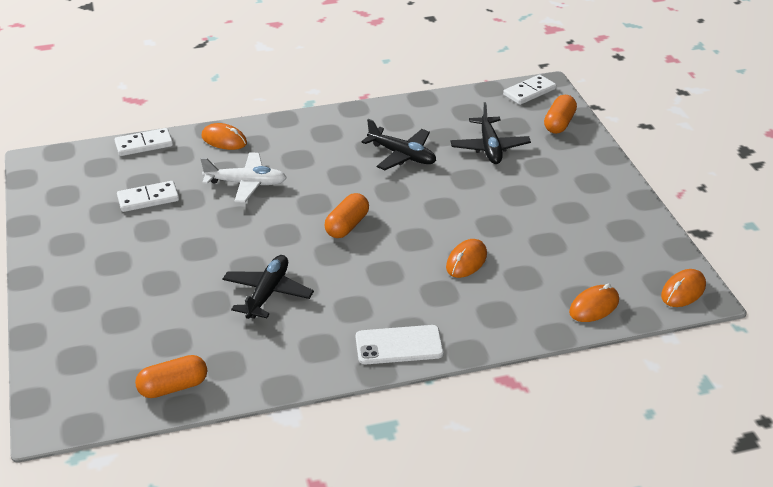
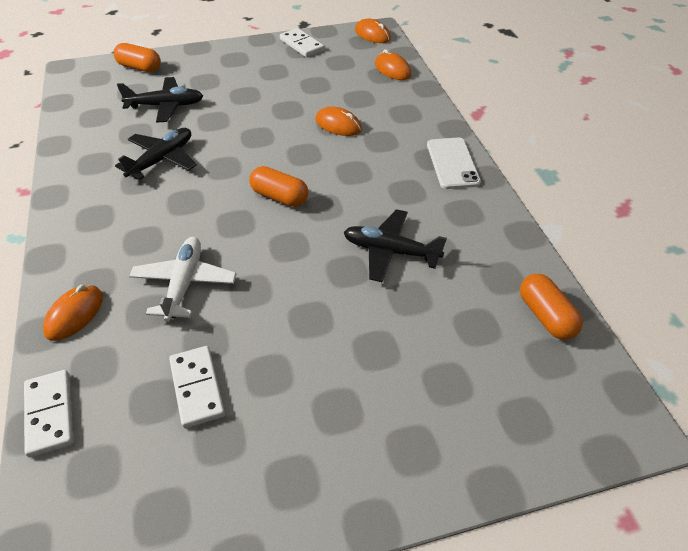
camera: 90 degrees left, 10 degrees up
(529, 92) = (77, 79): white domino -> white domino (302, 45)

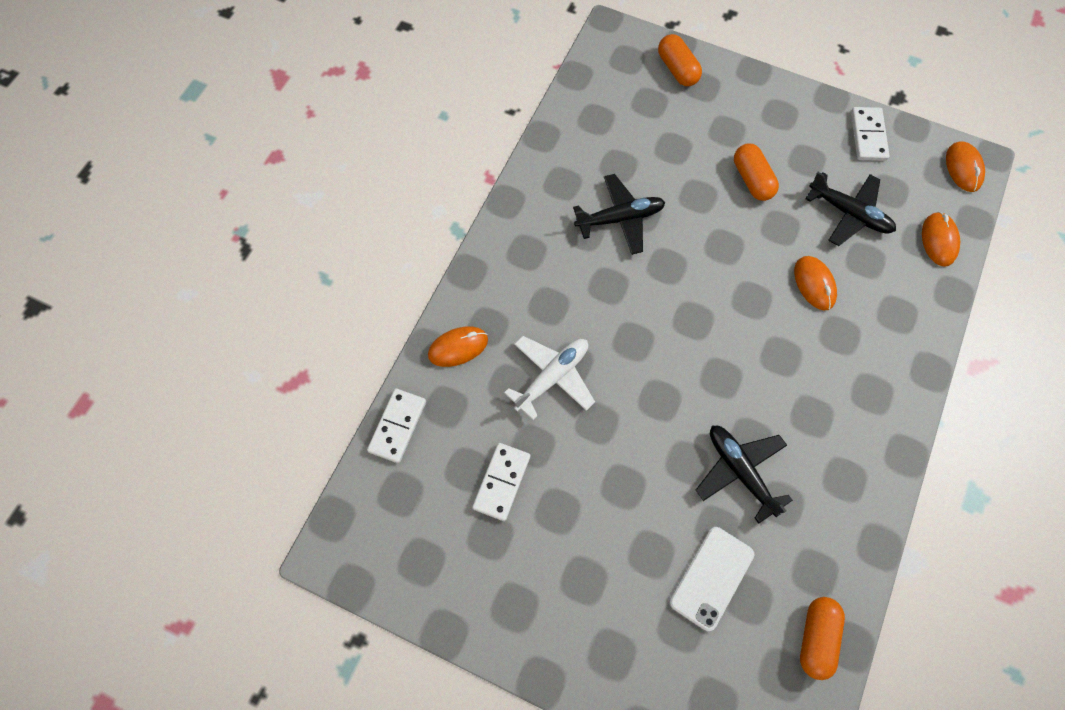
camera: 40 degrees right, 20 degrees up
(166, 106) = (667, 145): black plane -> black plane (849, 213)
(279, 197) = (691, 338): orange capsule -> orange capsule (752, 180)
(452, 163) = (887, 415): white phone -> white phone (711, 578)

